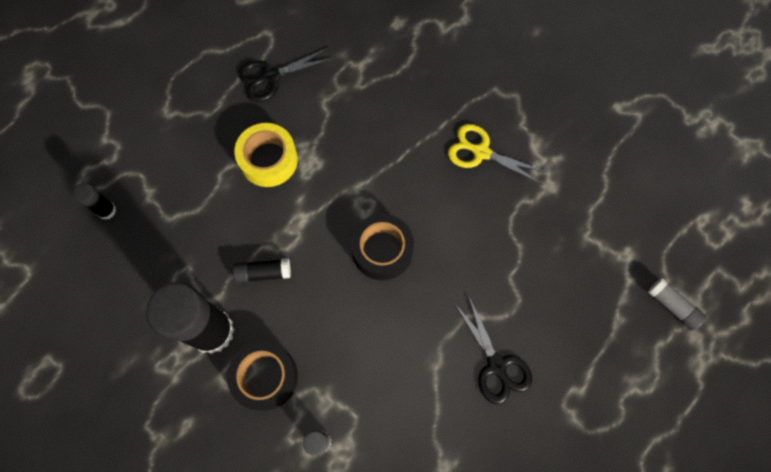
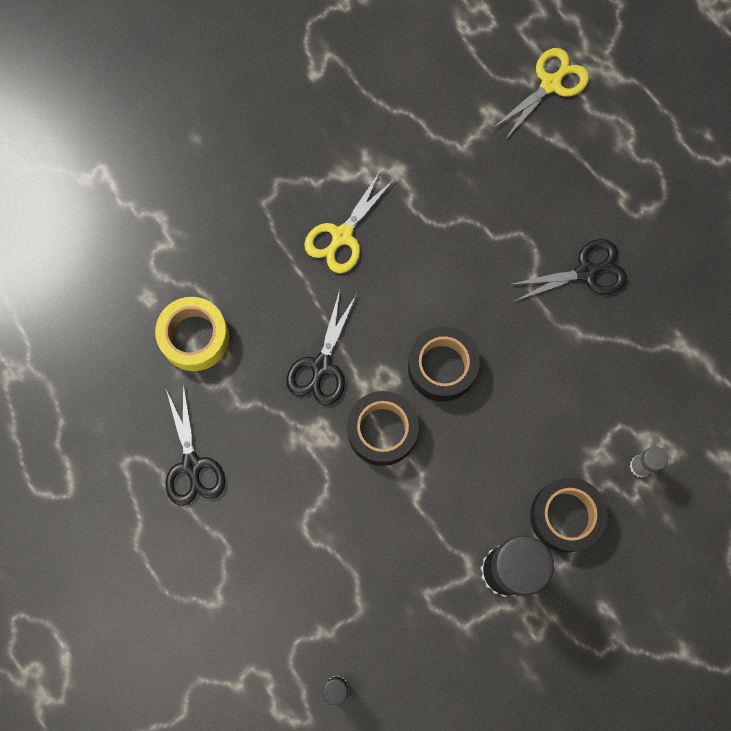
camera: 80 degrees left, 5 degrees up
(263, 273) = (446, 504): black glue stick -> none
(268, 160) = (306, 482): yellow tape -> yellow tape (194, 337)
(319, 211) = (382, 431): none -> black tape
(366, 155) = (321, 366): none -> black scissors
(672, 306) = (550, 84): grey glue stick -> yellow scissors

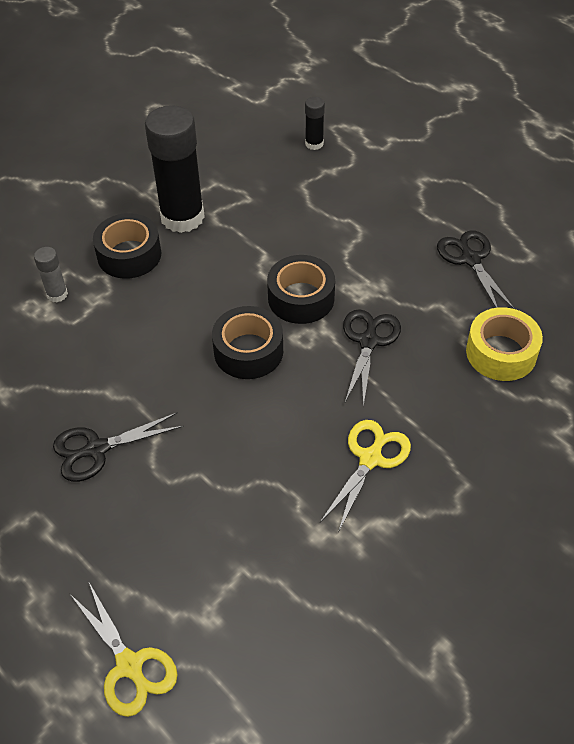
camera: 175 degrees right, 25 degrees down
(550, 84) = (129, 665): yellow scissors -> yellow scissors turned 75 degrees counterclockwise

